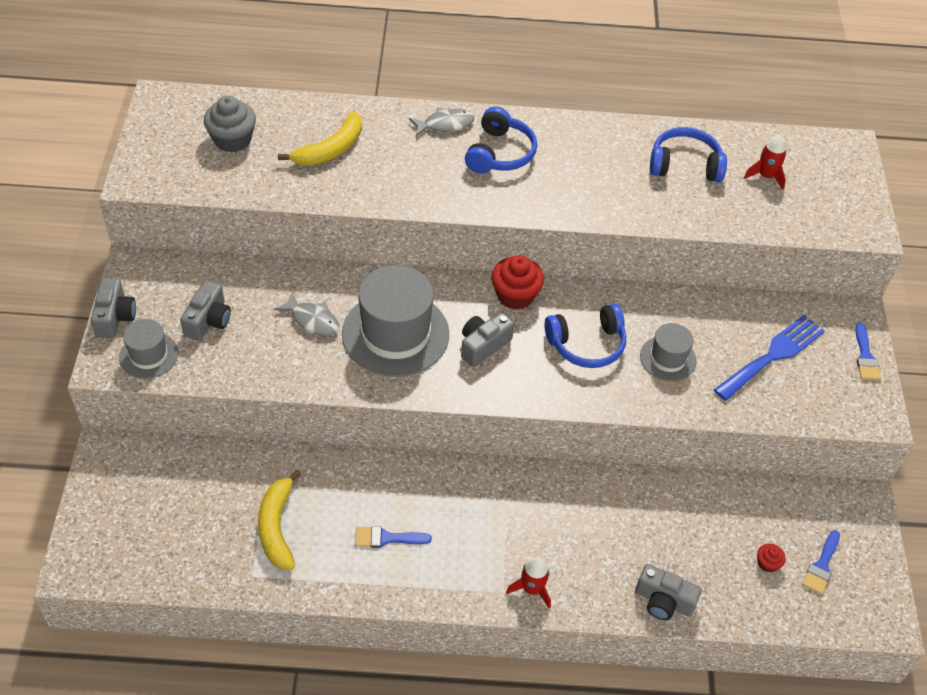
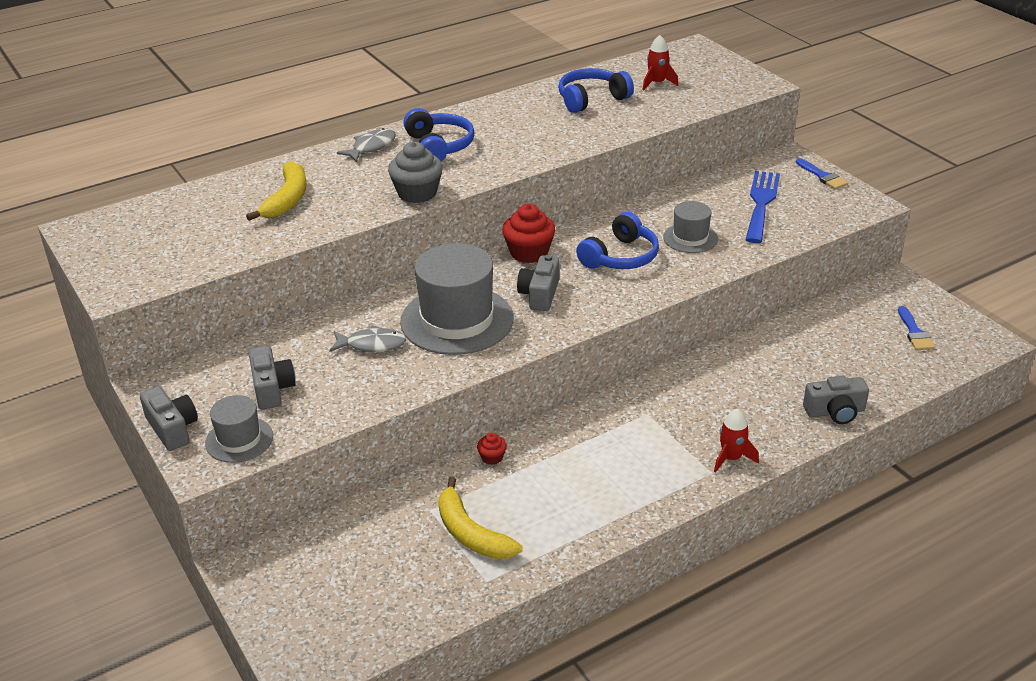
camera: 30 degrees left, 15 degrees down
(232, 140) = (185, 228): grey cupcake -> grey cupcake (417, 193)
(386, 538) = (576, 489): blue brush -> none
(767, 563) = (878, 350): red cupcake -> red cupcake (492, 457)

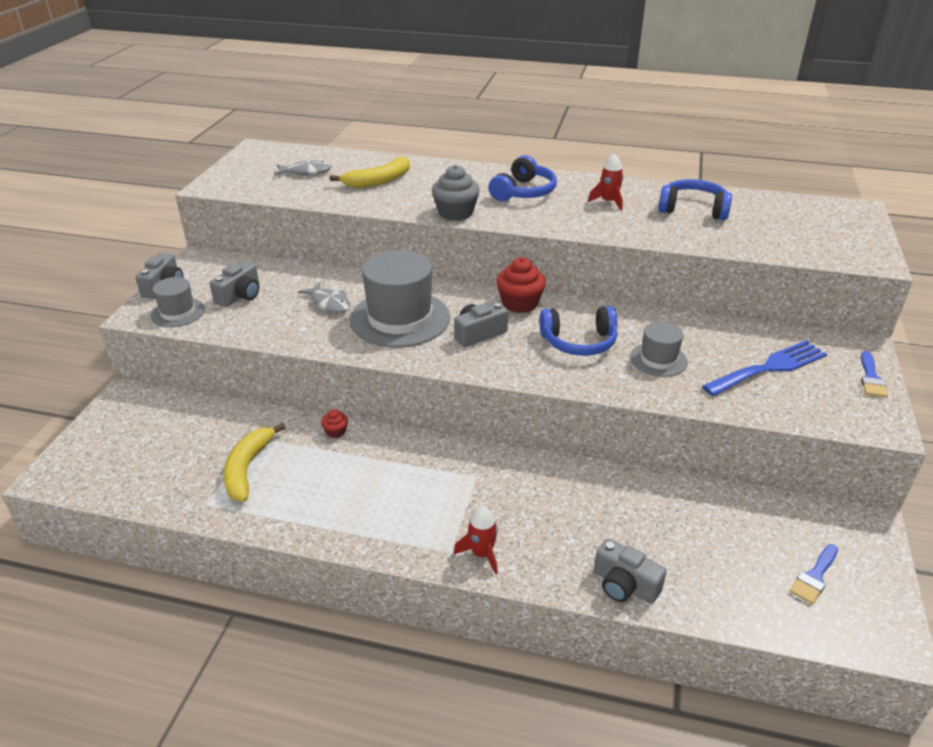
camera: 45 degrees right, 0 degrees up
(371, 147) = (481, 174): grey fish -> grey fish (306, 172)
(657, 83) = (771, 221): red rocket -> red rocket (608, 202)

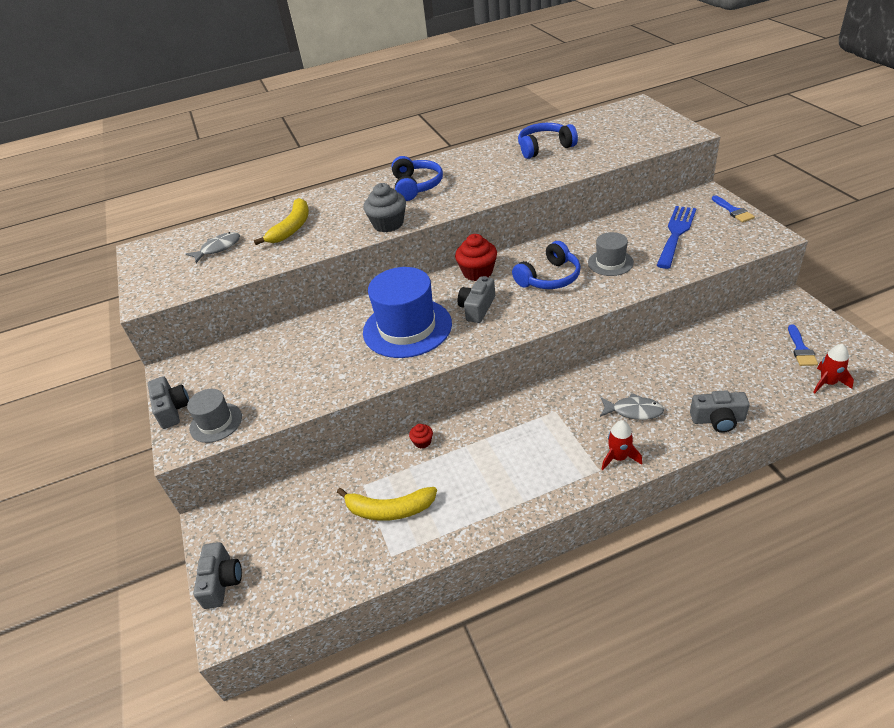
camera: 30 degrees left, 5 degrees up
(240, 295) = (253, 380): grey camera -> grey camera (222, 582)
(247, 468) = (389, 510): yellow banana -> yellow banana turned 60 degrees counterclockwise
(329, 303) = (337, 346): grey fish -> grey fish (633, 411)
(400, 318) = (407, 328): grey hat -> blue hat
(608, 202) = (484, 167): red rocket -> red rocket (827, 383)

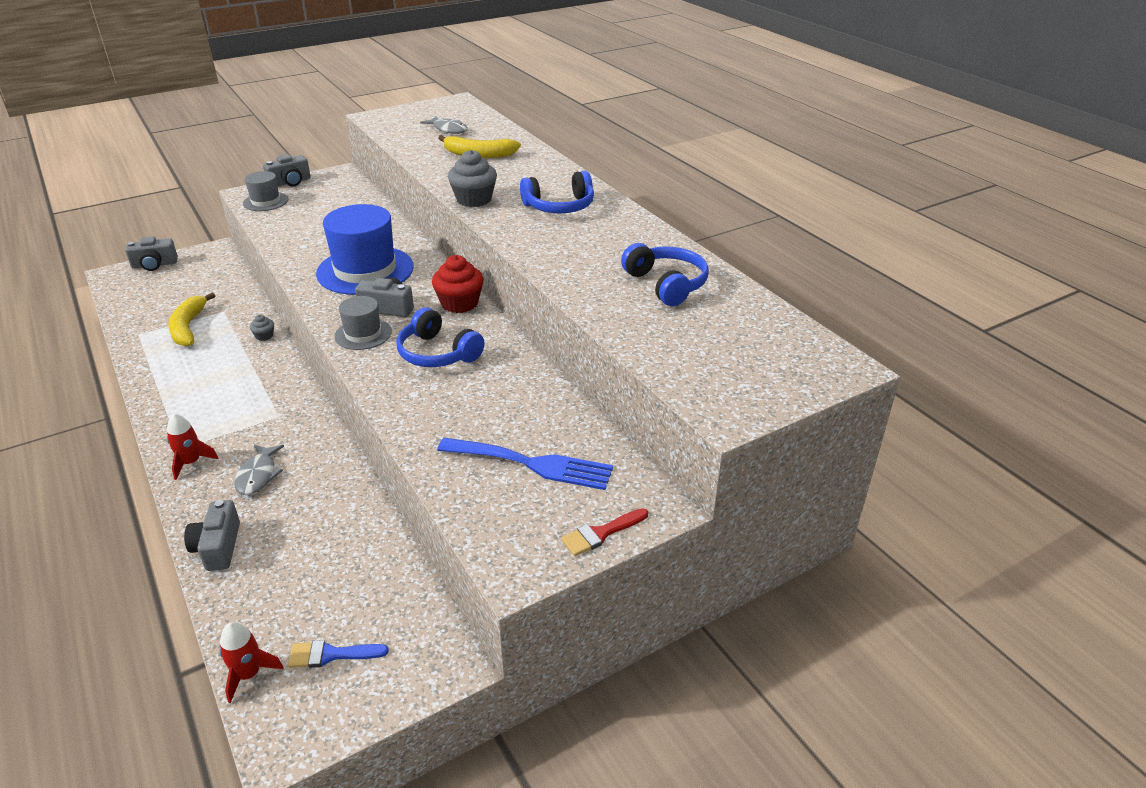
camera: 75 degrees right, 5 degrees down
(422, 442) = (264, 336): red cupcake -> grey cupcake
(610, 263) = (463, 401): grey hat -> grey hat (363, 334)
(733, 211) = (600, 533): blue brush -> red brush

